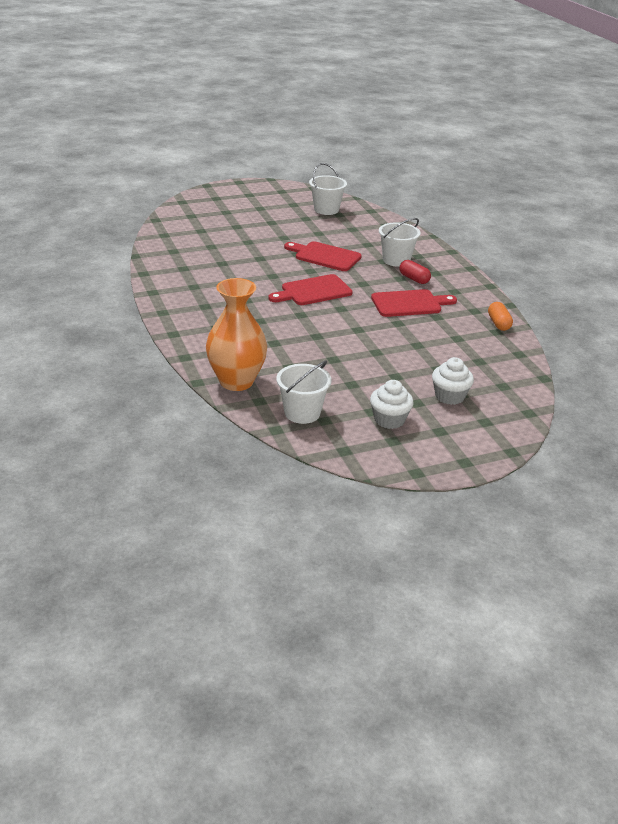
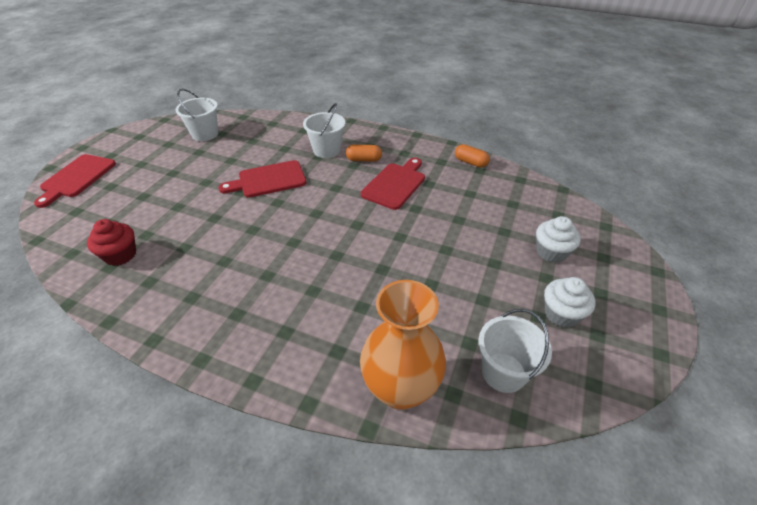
camera: 45 degrees left, 10 degrees up
(185, 248) = (120, 255): none -> red cupcake
(313, 291) = (310, 222): red cutting board -> red cutting board (77, 178)
(414, 279) = (364, 159): red capsule -> orange capsule

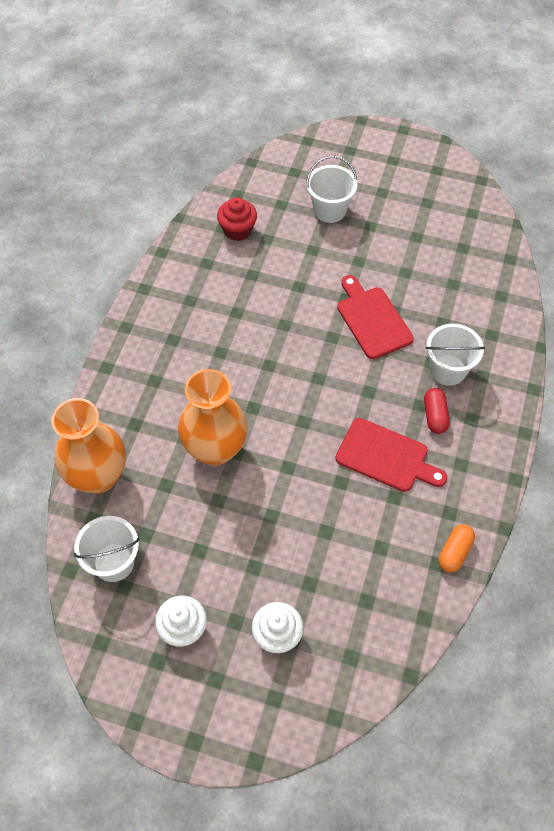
camera: 85 degrees right, 15 degrees up
(77, 178) = (347, 149): red cutting board -> none
(205, 134) = (456, 231): white bucket -> white bucket (330, 210)
(364, 159) = (435, 416): orange capsule -> red capsule
(377, 283) = (215, 449): none -> orange vase

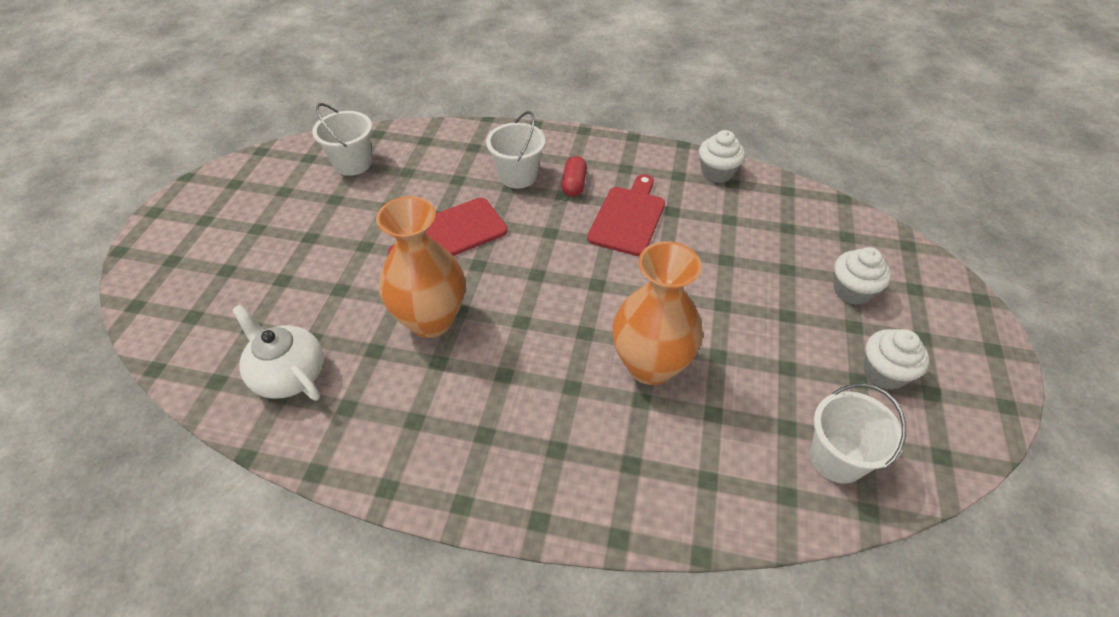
camera: 95 degrees left, 10 degrees down
(98, 476) = (723, 499): orange vase -> orange vase (431, 320)
(237, 230) = (289, 374): red cupcake -> white teapot
(330, 210) = (275, 276): white bucket -> white bucket (353, 163)
(435, 416) = (574, 184): red capsule -> red capsule turned 75 degrees counterclockwise
(454, 552) = (717, 172): orange capsule -> white cupcake

